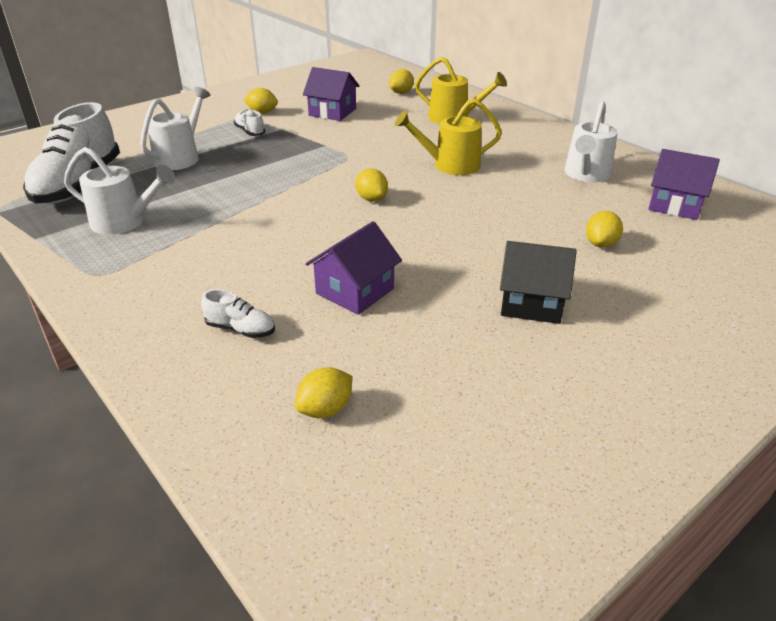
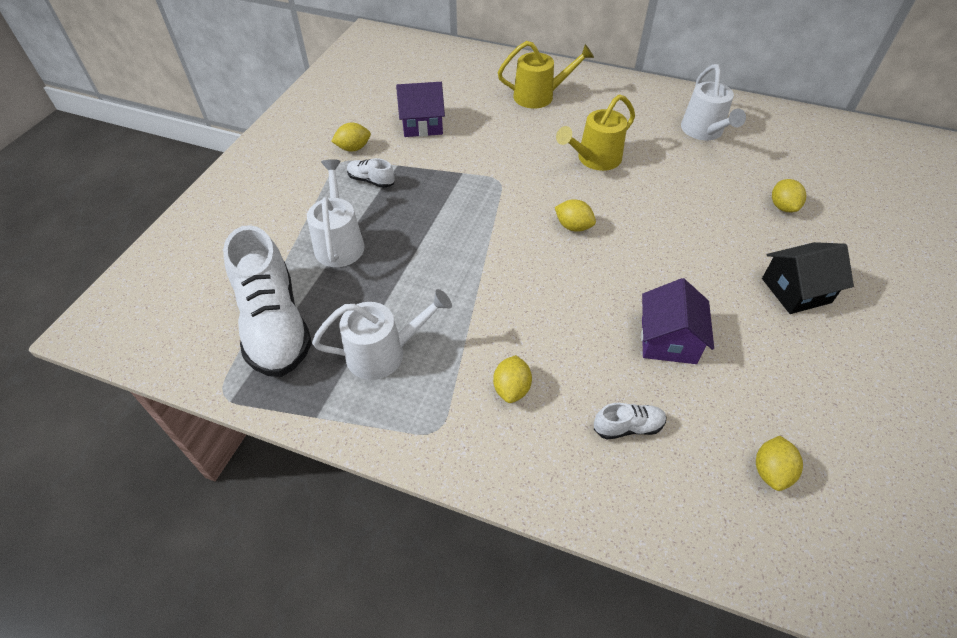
camera: 30 degrees left, 15 degrees up
(401, 93) = (459, 76): yellow lemon -> yellow lemon (511, 388)
(675, 205) = (791, 142): purple house -> none

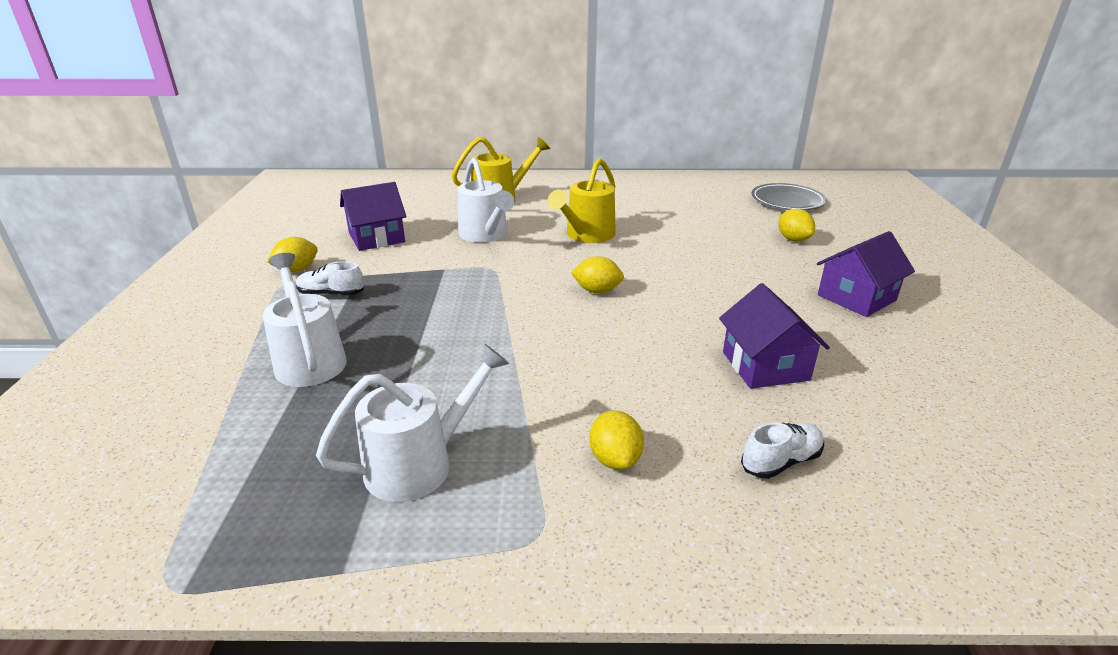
camera: 20 degrees left, 20 degrees down
(274, 324) = (236, 470): white shoe -> none
(704, 132) = (681, 200): white watering can -> white watering can (486, 235)
(771, 471) = (966, 461): yellow lemon -> none
(796, 290) = (856, 297): black house -> purple house
(809, 155) = (787, 201): none -> grey plate

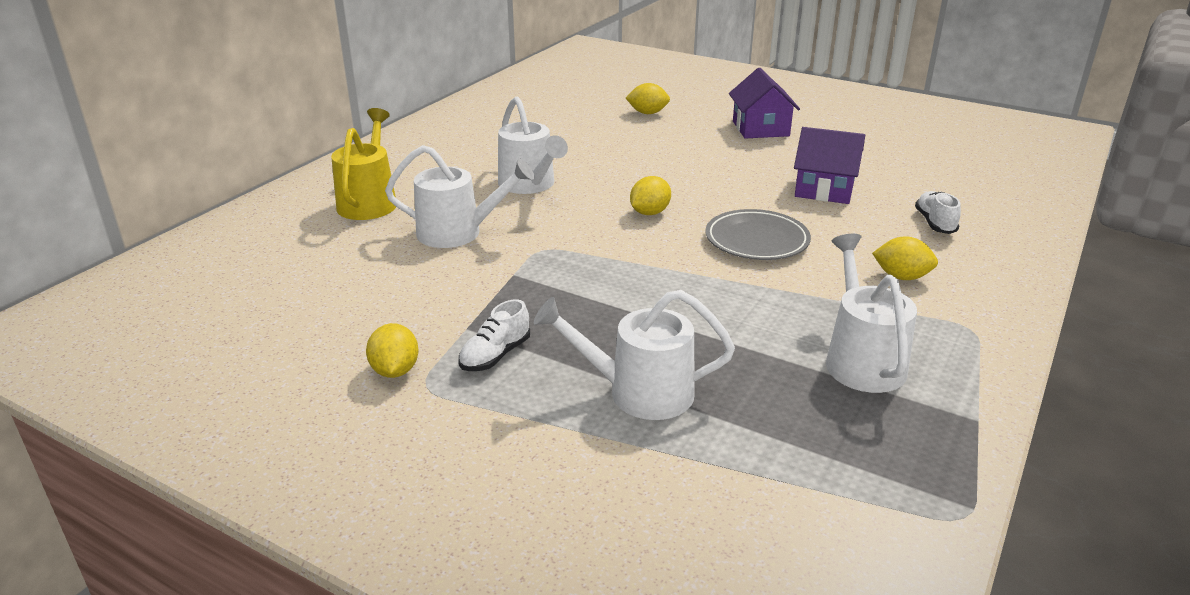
camera: 60 degrees left, 0 degrees up
(376, 238) = (371, 298): purple house -> none
(586, 235) = (530, 185): yellow watering can -> white watering can
(787, 201) = (575, 89): grey plate -> grey plate (756, 240)

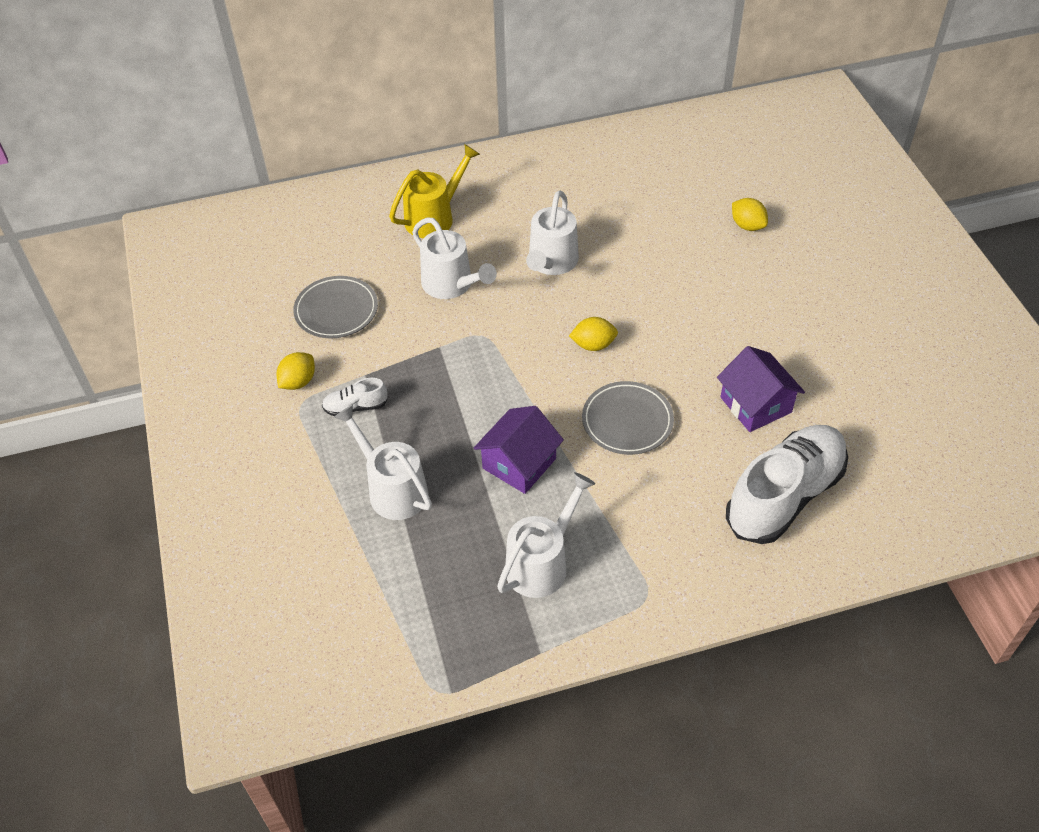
camera: 45 degrees right, 20 degrees up
(357, 300) = (336, 310): none -> grey plate
(760, 128) = (814, 302): purple house -> purple house (519, 463)
(901, 277) = (674, 523): yellow lemon -> none
(935, 223) = (784, 496): white shoe -> white shoe, size x2.33

